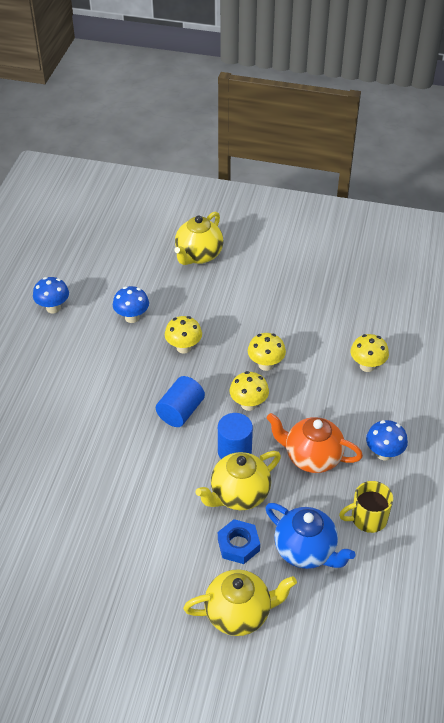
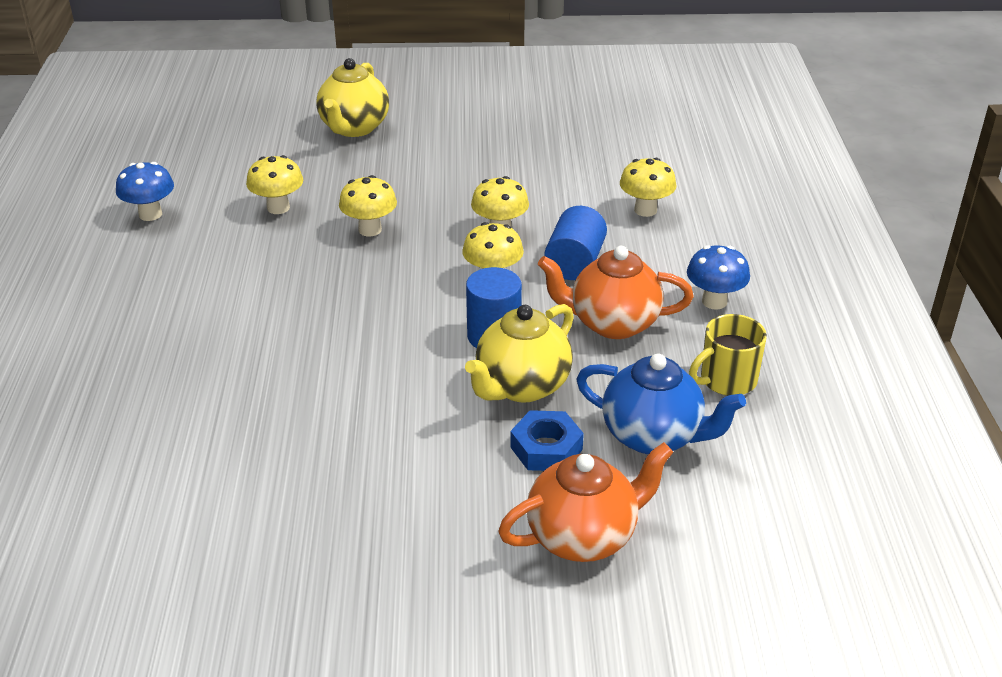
camera: 15 degrees left, 10 degrees down
(132, 317) = (278, 208): blue mushroom -> yellow mushroom
(180, 411) = (392, 303): blue cylinder -> blue cylinder (574, 263)
(239, 613) = (583, 536): yellow teapot -> orange teapot

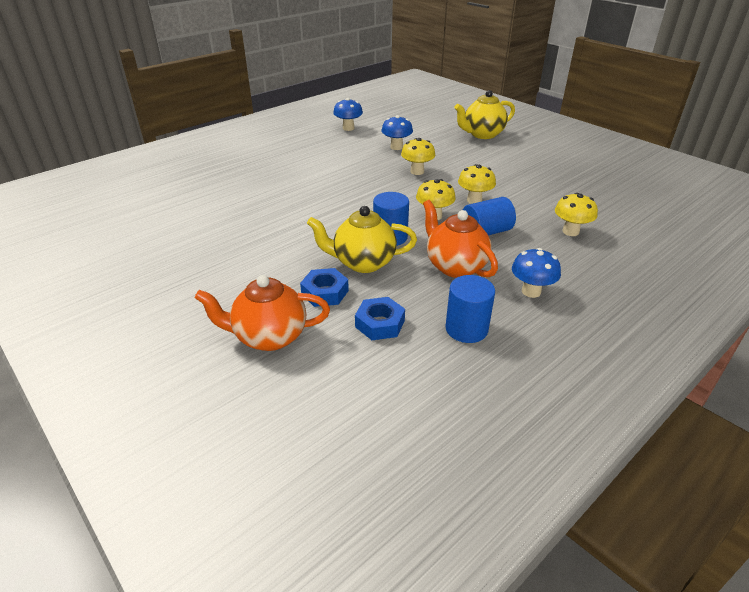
camera: 50 degrees right, 0 degrees up
(278, 208) = (396, 147): yellow mushroom -> blue mushroom
(583, 536) = (269, 337): orange teapot -> orange teapot turned 150 degrees clockwise
(653, 436) = (380, 324): blue teapot -> blue nut
(726, 380) = (466, 329): yellow mug -> blue cylinder

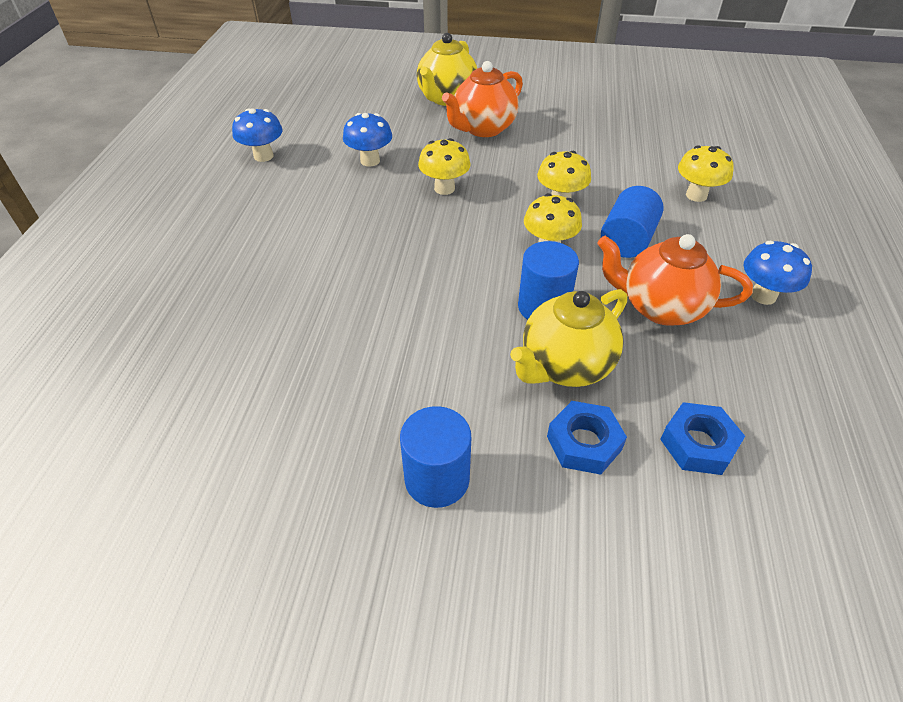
camera: 40 degrees left, 10 degrees up
(269, 337) = (616, 565): orange teapot -> orange teapot (483, 128)
(466, 329) = (777, 386): blue cylinder -> blue cylinder (437, 479)

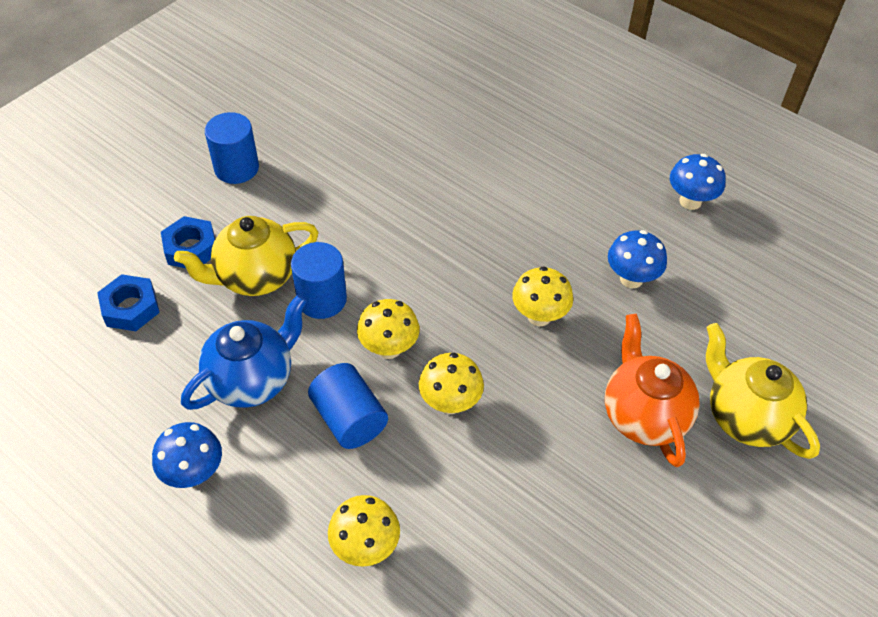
camera: 120 degrees right, 5 degrees up
(565, 366) = (255, 277): yellow teapot -> yellow teapot turned 105 degrees counterclockwise
(660, 307) = (252, 380): orange teapot -> blue teapot

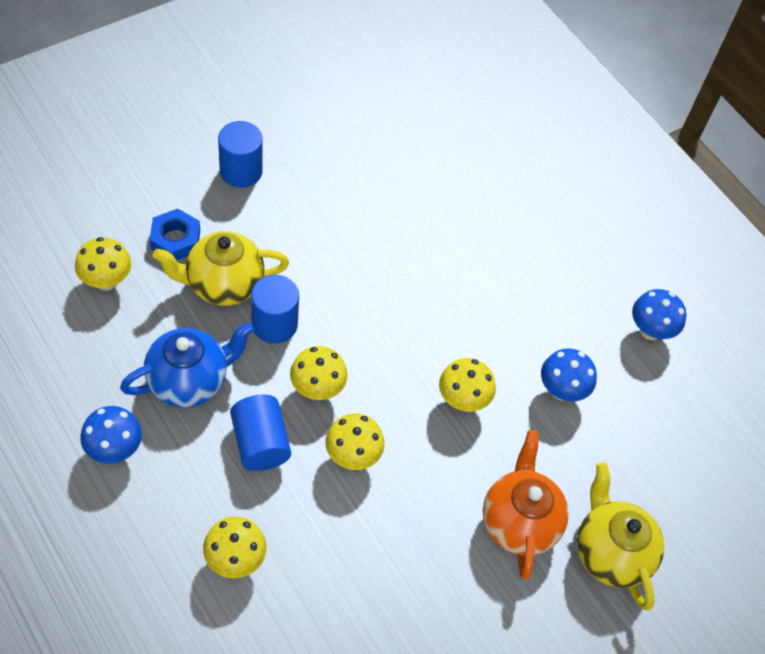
camera: 10 degrees right, 5 degrees up
(130, 308) = (106, 281): blue nut -> yellow mushroom

